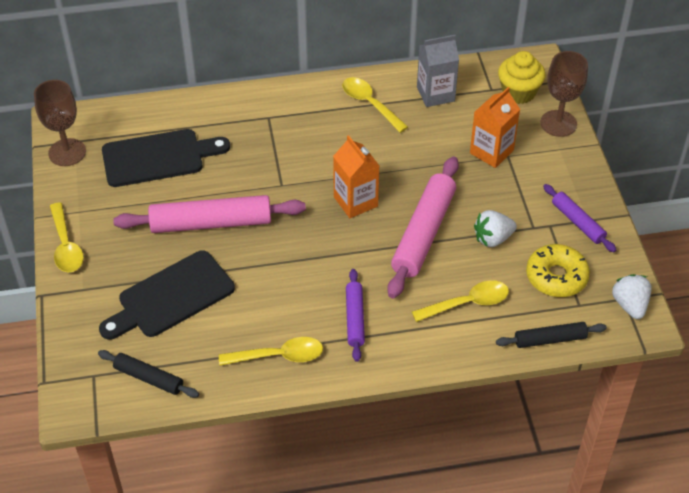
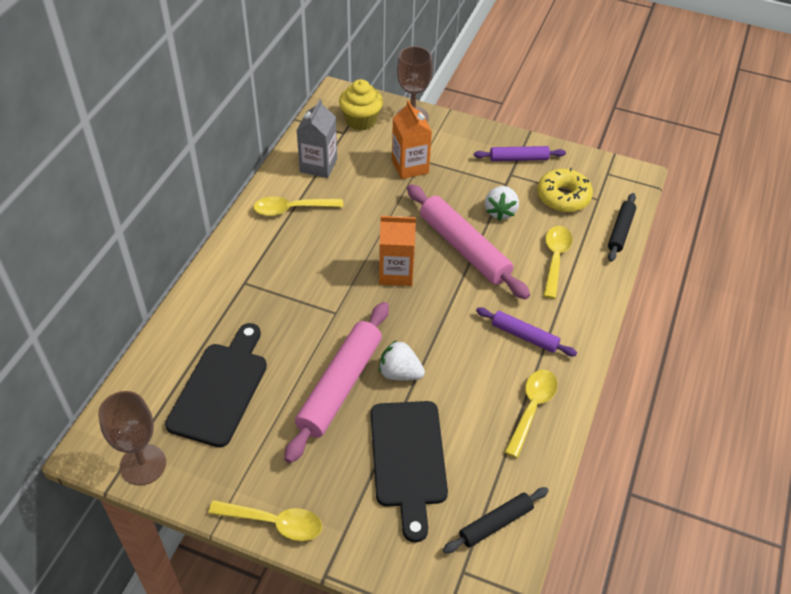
camera: 60 degrees left, 0 degrees up
(630, 305) = (615, 174): white strawberry -> white strawberry (400, 373)

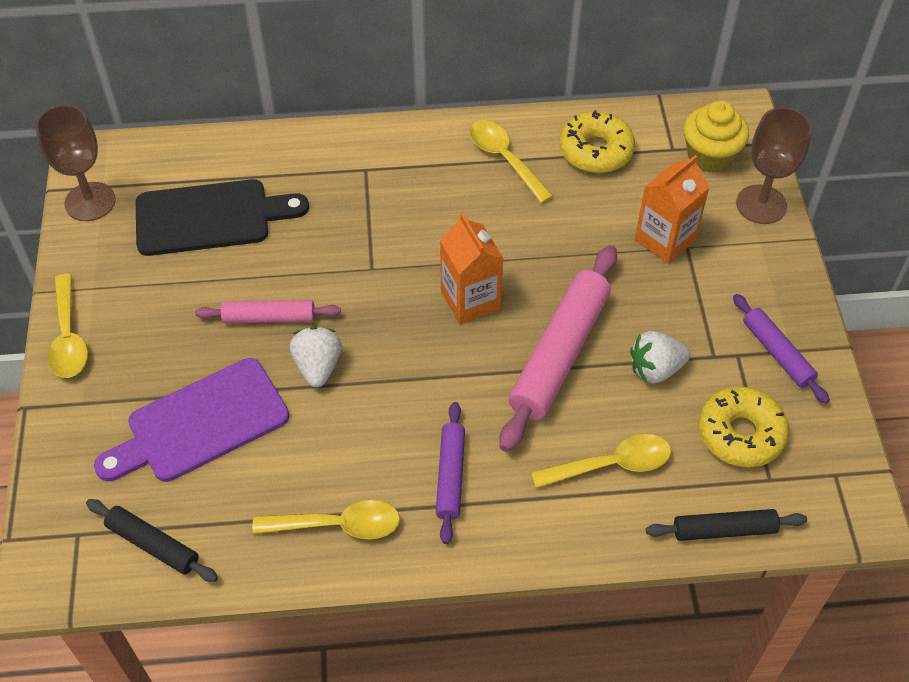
camera: 65 degrees right, 5 degrees up
(318, 165) = (595, 151): grey carton -> yellow donut
(340, 386) = (269, 317): pink rolling pin -> pink rolling pin, size x0.55
(408, 459) = (200, 423): black cutting board -> purple cutting board

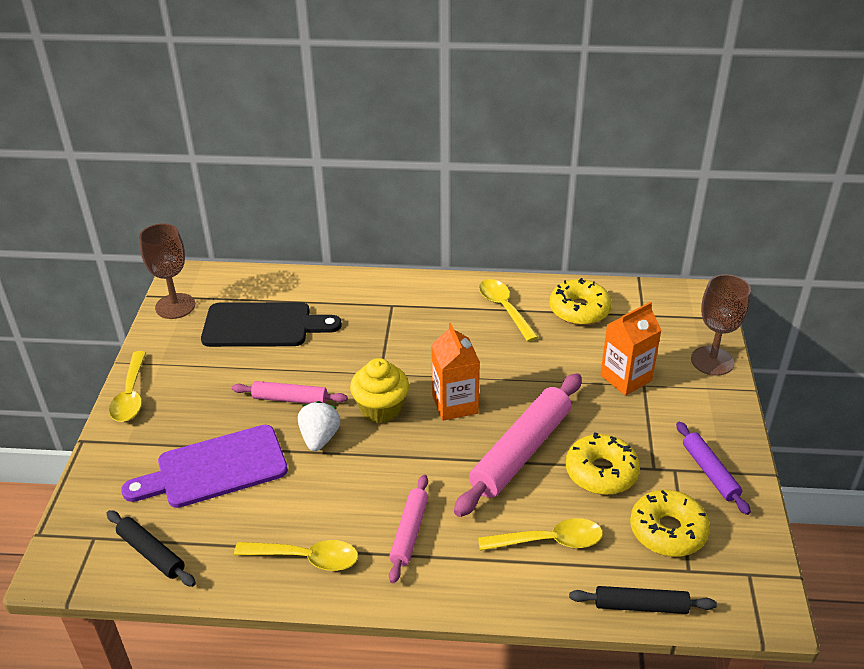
camera: 10 degrees right, 15 degrees down
(450, 476) = (409, 532): purple rolling pin -> pink rolling pin
(655, 369) = (601, 472): white strawberry -> yellow donut
(710, 156) = (674, 322): yellow cupcake -> yellow cupcake (381, 409)

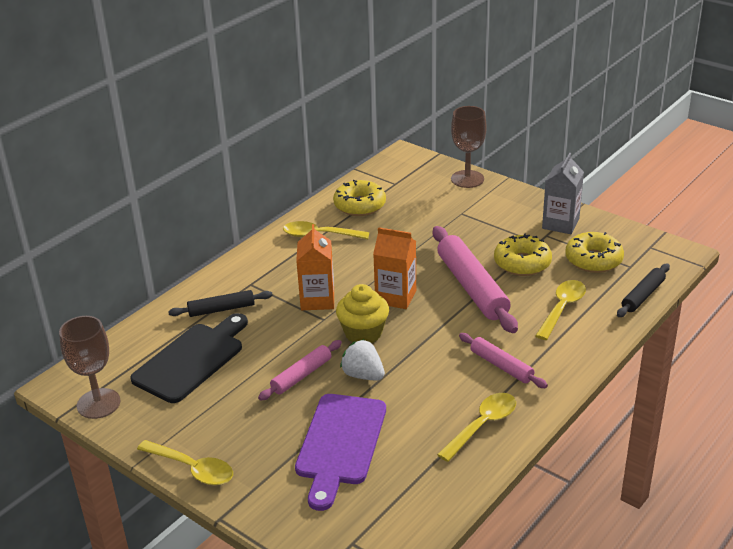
camera: 55 degrees left, 5 degrees down
(151, 553) = (402, 511): black rolling pin -> black rolling pin (221, 309)
(626, 378) = (447, 217): orange carton -> orange carton (317, 300)
(709, 472) = (560, 224): purple rolling pin -> grey carton

